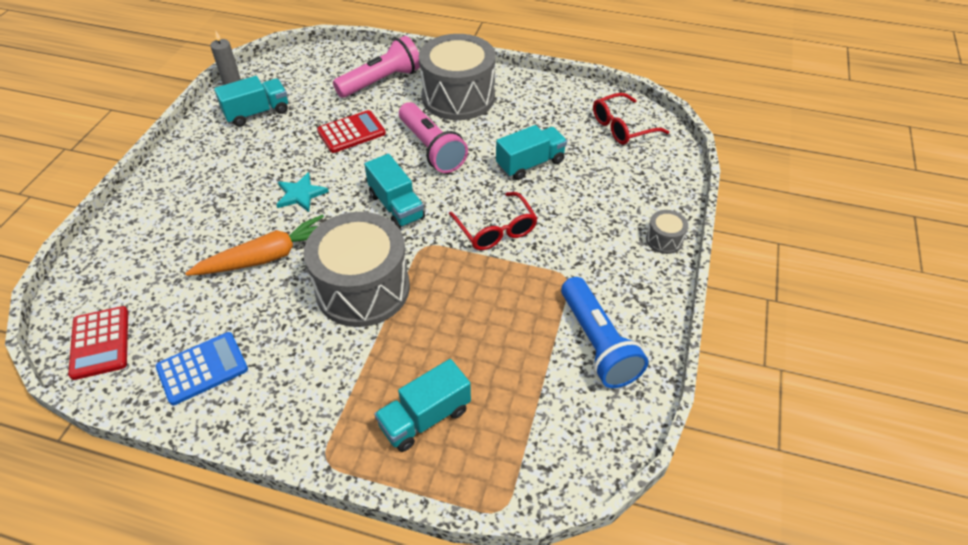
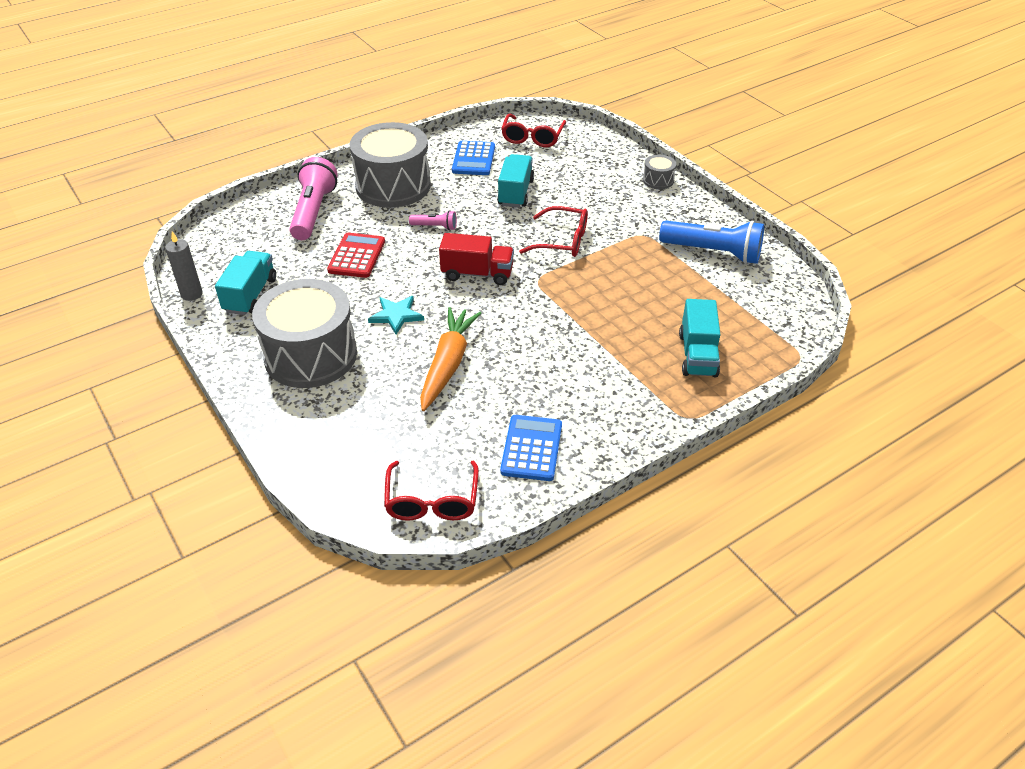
camera: 50 degrees left, 5 degrees down
(100, 343) = (432, 501): red calculator -> red glasses
(362, 288) = (544, 329): grey drum -> grey drum (310, 355)
(396, 206) = (477, 273): turquoise truck -> red truck
(432, 148) = (435, 227): pink flashlight -> pink flashlight, size x0.48
(547, 114) = (473, 159): none -> blue calculator

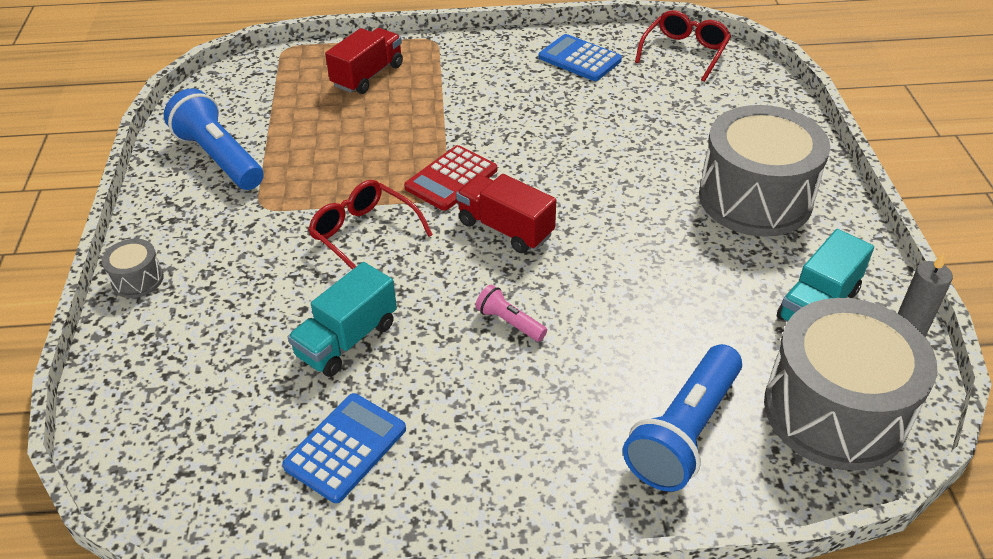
camera: 150 degrees left, 0 degrees up
(313, 212) = (684, 432): pink flashlight -> blue flashlight
(357, 256) = (648, 314): red calculator -> red calculator (451, 179)
(393, 186) = (523, 439): grey drum -> grey drum (834, 411)
(396, 315) = (635, 210): turquoise star -> none
(448, 364) = (609, 142): orange carrot -> none
(531, 448) = (579, 59): blue calculator -> blue calculator turned 90 degrees clockwise
(532, 137) = (200, 460): red glasses -> none
(697, 355) = (368, 76): turquoise truck -> red truck

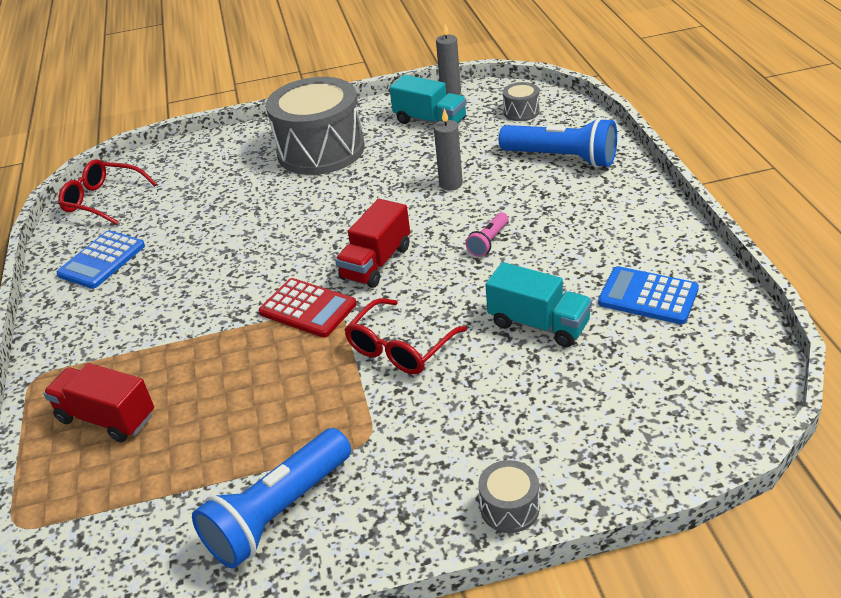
camera: 95 degrees left, 5 degrees down
(646, 305) = (451, 184): none -> grey candle
(834, 411) = (521, 112): grey drum -> grey drum, size x0.42

